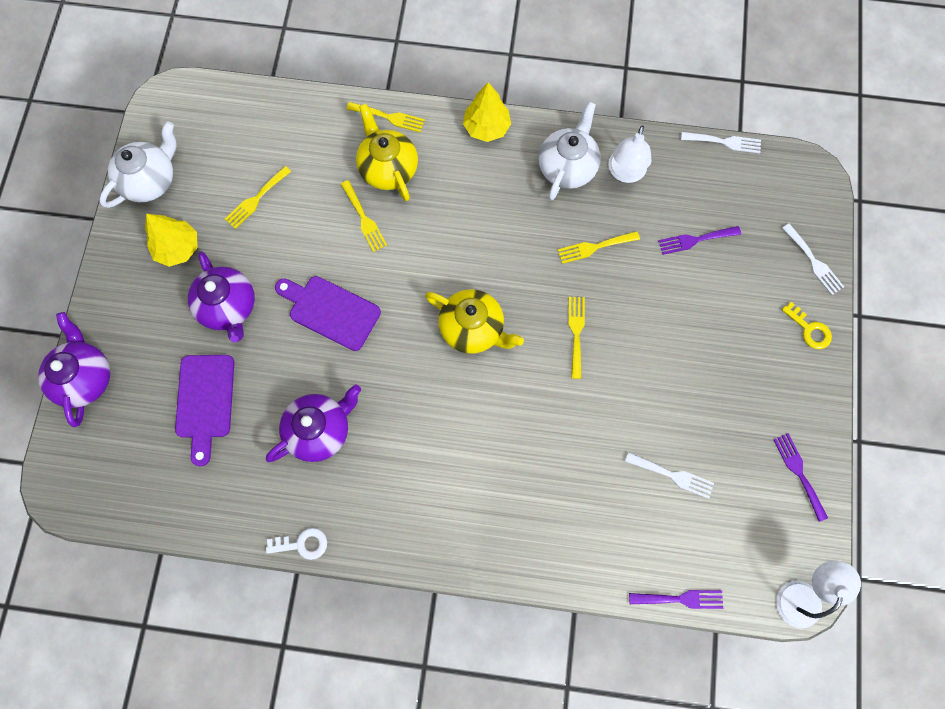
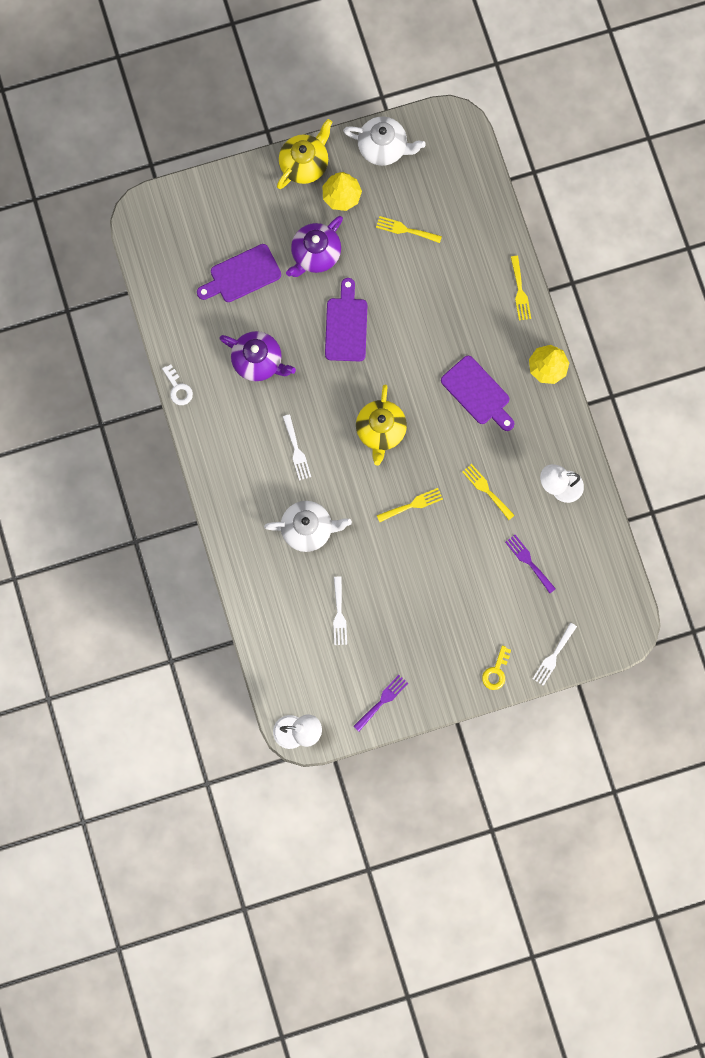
camera: 65 degrees right, 5 degrees up
(85, 378) = (220, 187): purple teapot -> none
(364, 219) = (428, 314): yellow fork -> none
(388, 168) = (477, 311): yellow teapot -> yellow teapot (304, 164)
(480, 208) = (478, 393): none -> purple cutting board
(567, 167) = (543, 442): white teapot -> white teapot (308, 529)
(680, 599) = (257, 651): purple fork -> none
(724, 142) = (624, 552): white fork -> white fork (296, 450)

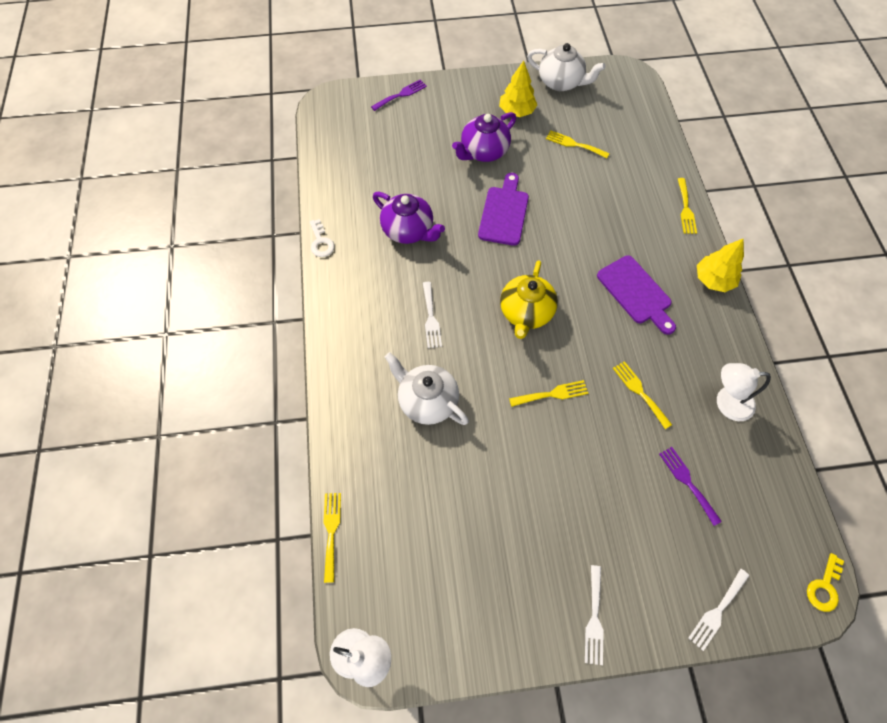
camera: 10 degrees right, 15 degrees down
(242, 275) = (409, 158): purple cutting board -> none
(253, 650) = (331, 531): none -> yellow fork
(304, 164) = (486, 85): yellow teapot -> none
(308, 529) = (427, 401): white teapot -> white teapot turned 150 degrees counterclockwise
(339, 614) = (446, 506): white fork -> white fork (594, 619)
(382, 701) = (483, 632): purple fork -> purple fork (401, 95)
(496, 671) = (639, 618): yellow key -> yellow key (824, 587)

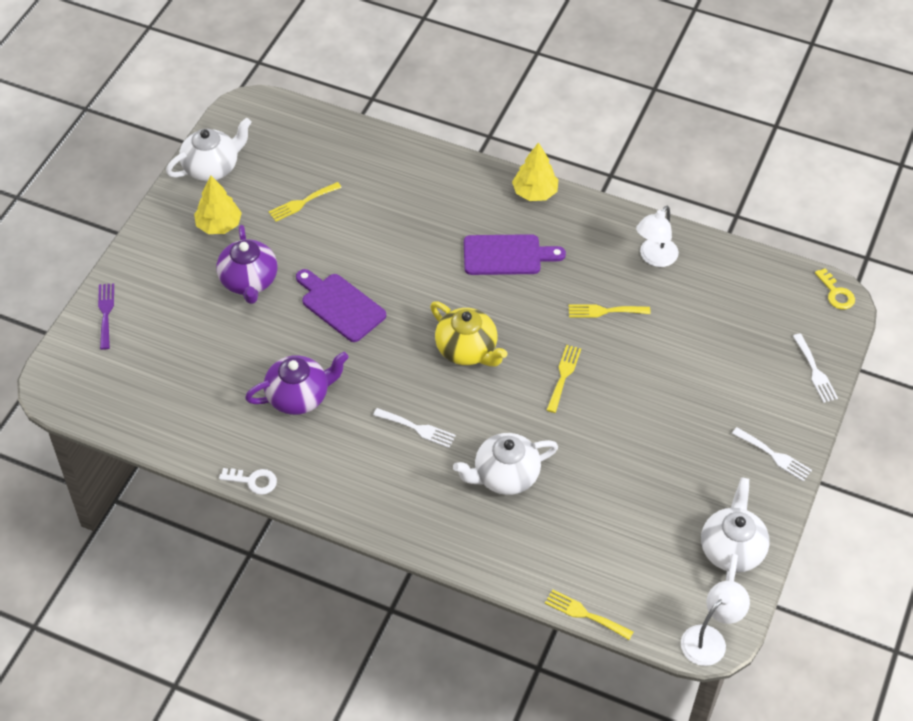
camera: 60 degrees left, 10 degrees down
(468, 629) = (732, 549): none -> white teapot
(685, 209) = (446, 165): yellow fork -> none
(687, 482) = (704, 327): purple fork -> none

